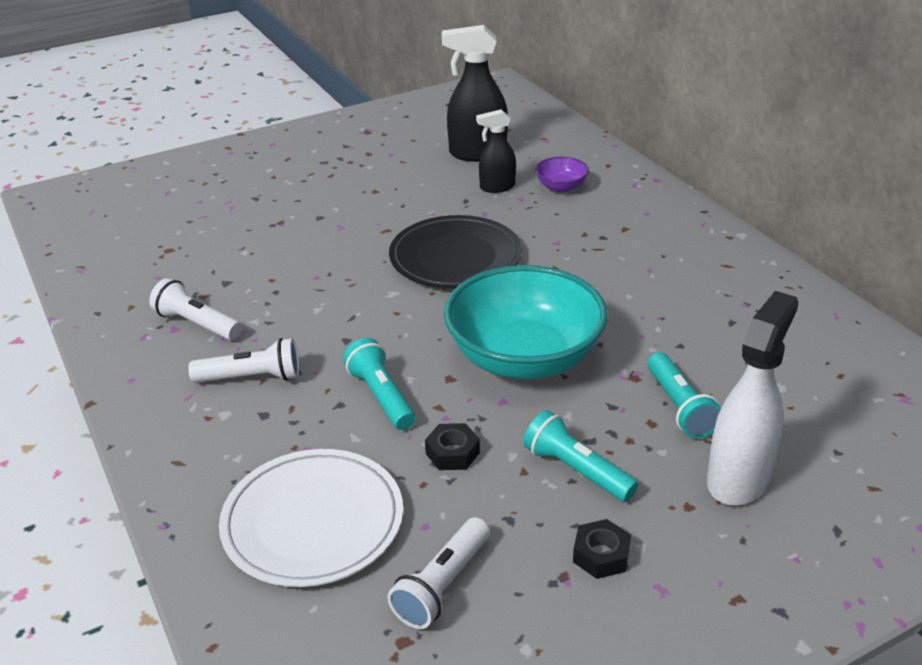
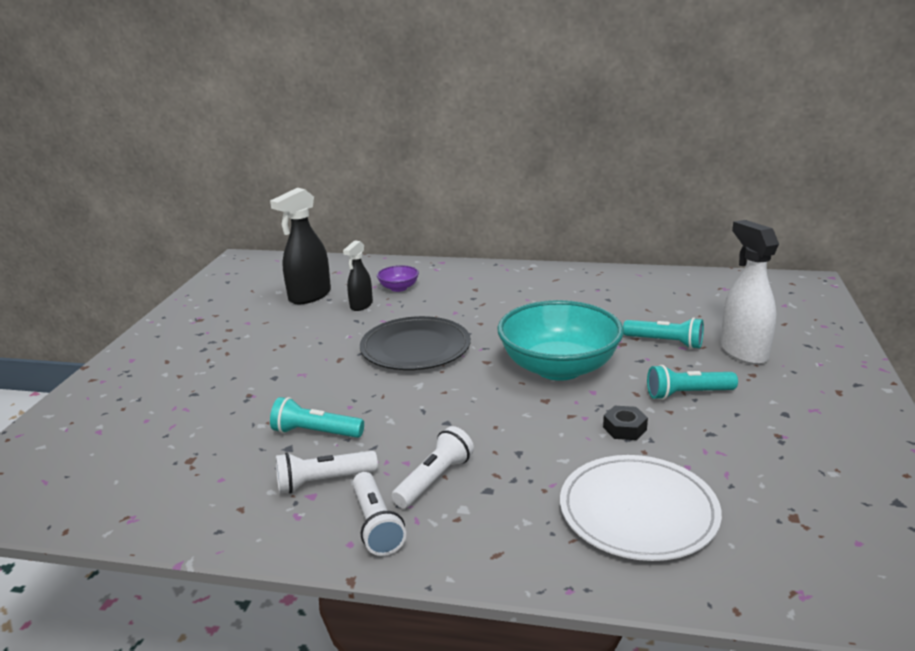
camera: 50 degrees left, 10 degrees down
(381, 396) = (531, 432): turquoise flashlight -> turquoise flashlight (315, 432)
(442, 585) = (752, 481): white flashlight -> white flashlight (376, 525)
(601, 555) = (770, 416): black nut -> none

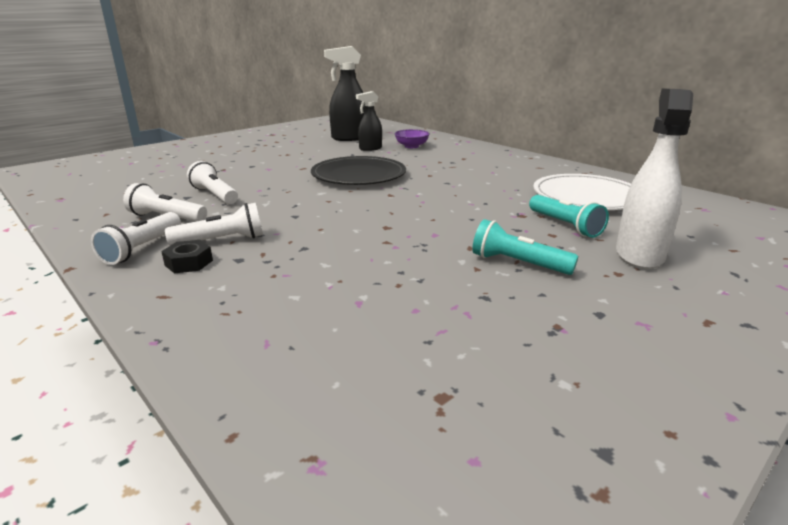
camera: 35 degrees right, 0 degrees up
(315, 432) = (215, 195): turquoise flashlight -> white flashlight
(559, 368) = (436, 213): turquoise bowl -> none
(624, 428) = (413, 264): black nut -> black nut (189, 263)
(638, 511) = (309, 319): white plate -> white plate (587, 197)

